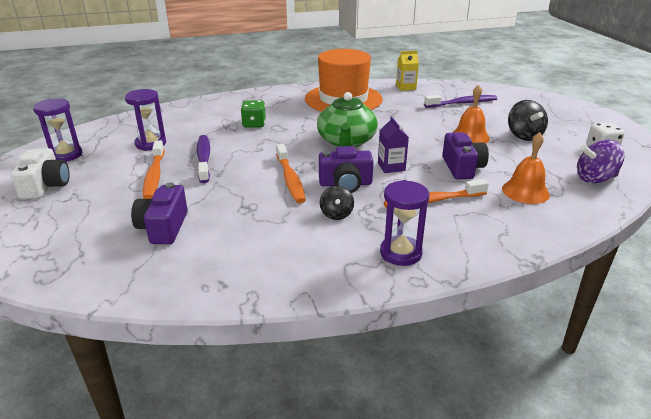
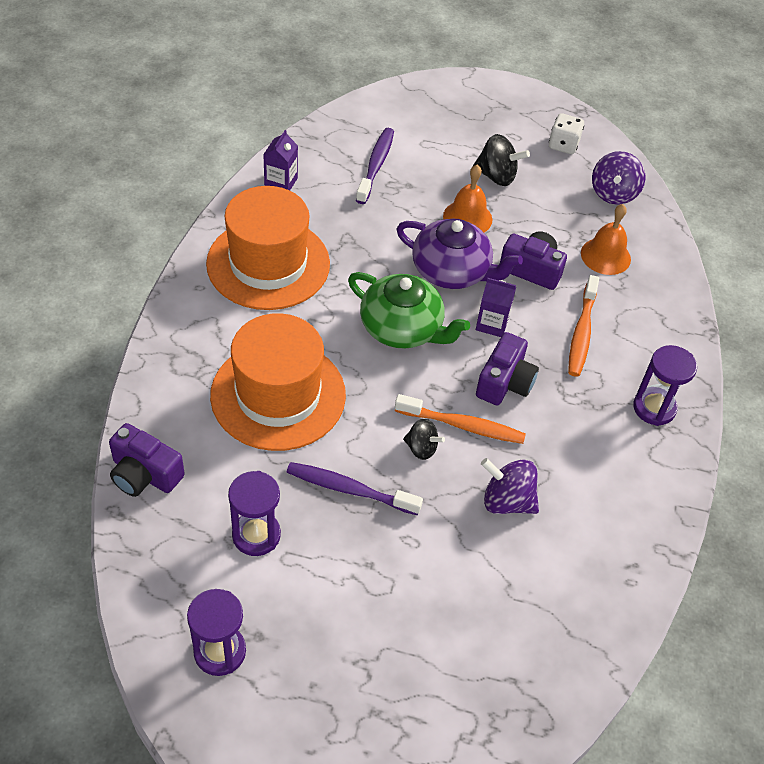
camera: 65 degrees left, 20 degrees up
(46, 186) = (311, 693): white camera -> none
(154, 176) = (363, 558): orange toothbrush -> none
(163, 227) = (501, 585): purple camera -> purple camera (144, 474)
(240, 211) = (507, 501): none -> purple spinning top
(254, 124) = (278, 395): green dice -> orange hat
(336, 214) = (561, 421): black spinning top -> black spinning top (421, 448)
(405, 87) = (281, 182): yellow carton -> purple carton
(416, 143) = (452, 271): none -> purple teapot

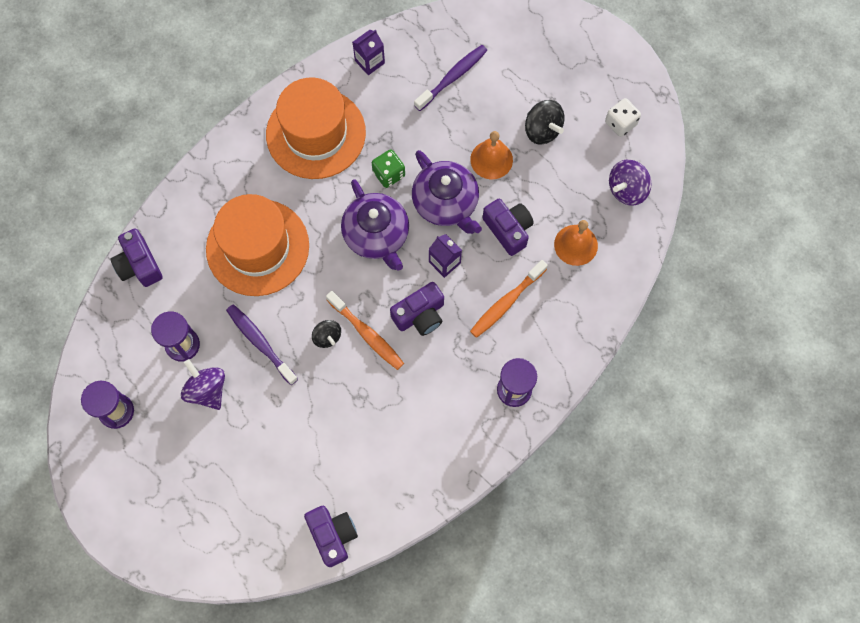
camera: 35 degrees right, 20 degrees up
(373, 269) = (389, 174): none -> green dice
(402, 328) = (377, 235): green teapot -> purple teapot
(507, 501) = (358, 405): purple spinning top -> purple spinning top (207, 390)
(583, 655) = (332, 535): none -> purple camera

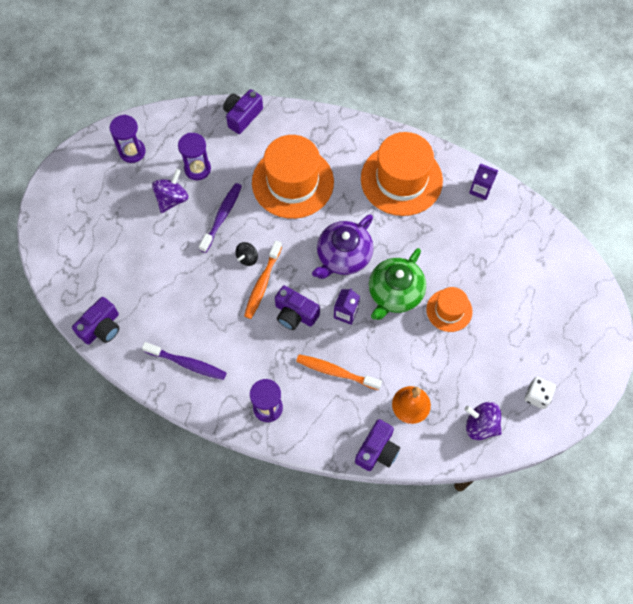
camera: 65 degrees right, 5 degrees down
(389, 174) = (396, 243): green dice -> none
(446, 203) = (395, 293): purple teapot -> green teapot
(453, 77) = (502, 252): purple toothbrush -> purple toothbrush (187, 363)
(491, 159) = (449, 310): orange bell -> orange hat
(508, 230) = (397, 348): purple camera -> purple camera (377, 450)
(542, 130) = (496, 337): black spinning top -> none

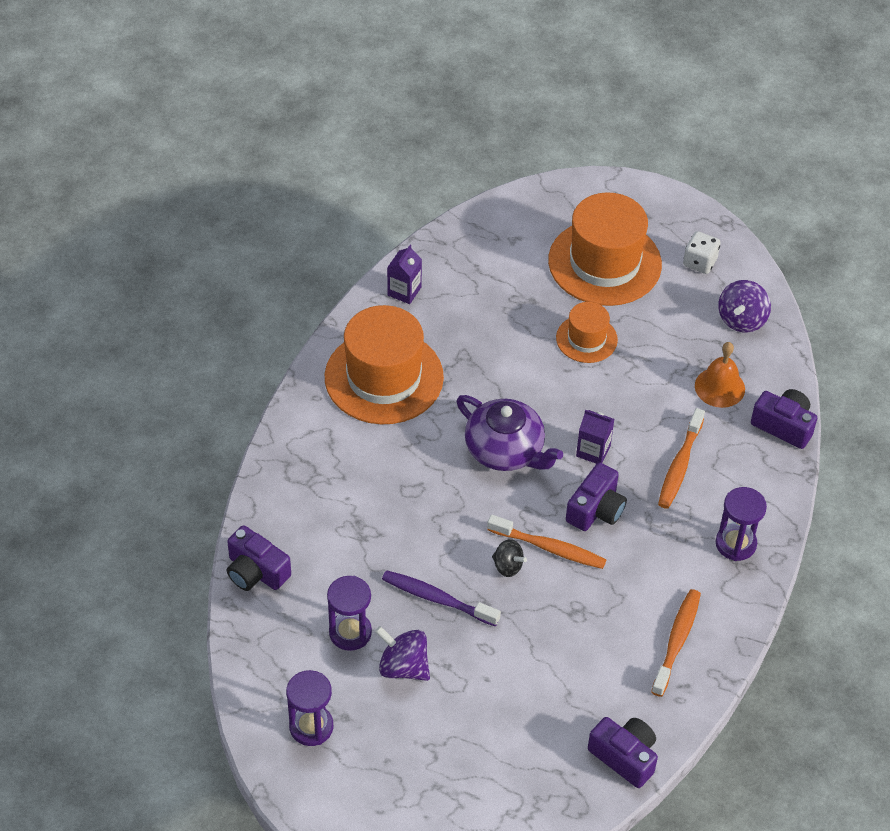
camera: 90 degrees left, 15 degrees down
(187, 363) = (677, 641): purple toothbrush -> orange toothbrush
(292, 182) = (381, 507): orange hat -> orange hat (604, 262)
(395, 293) = (562, 395): green teapot -> none

